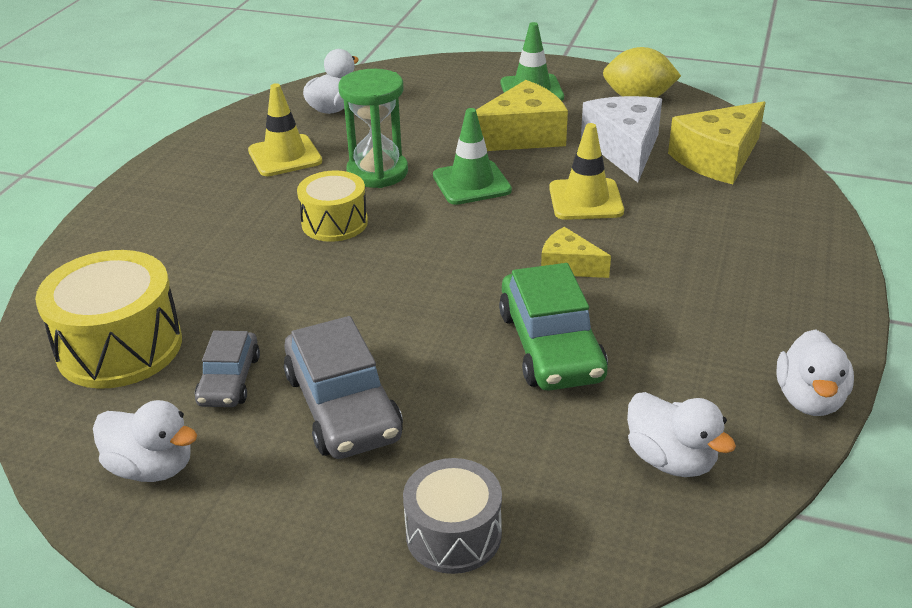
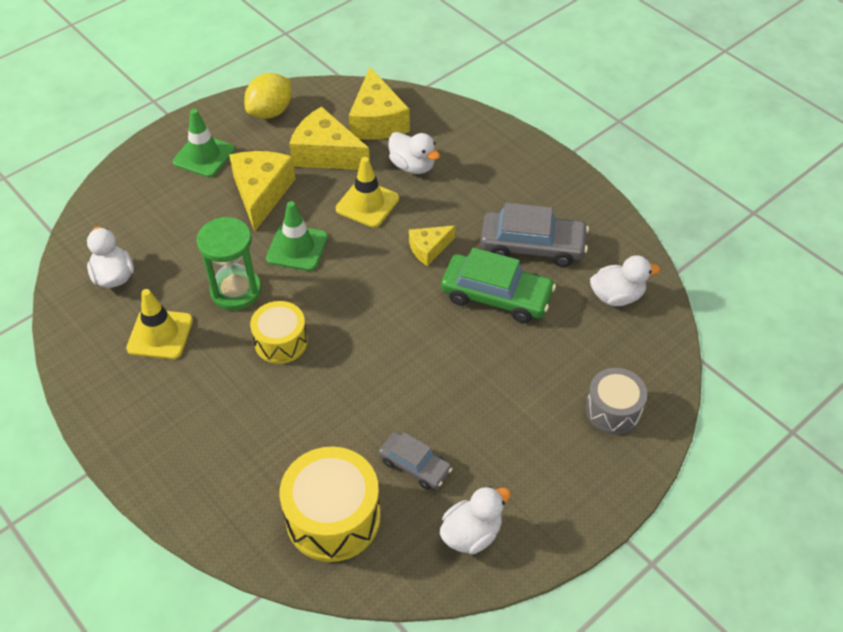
camera: 60 degrees left, 15 degrees up
(342, 406) = (481, 416): grey car -> grey car (532, 246)
(624, 149) = (326, 154): white cheese -> yellow cheese
(809, 399) = (610, 219): white duck -> white duck (412, 166)

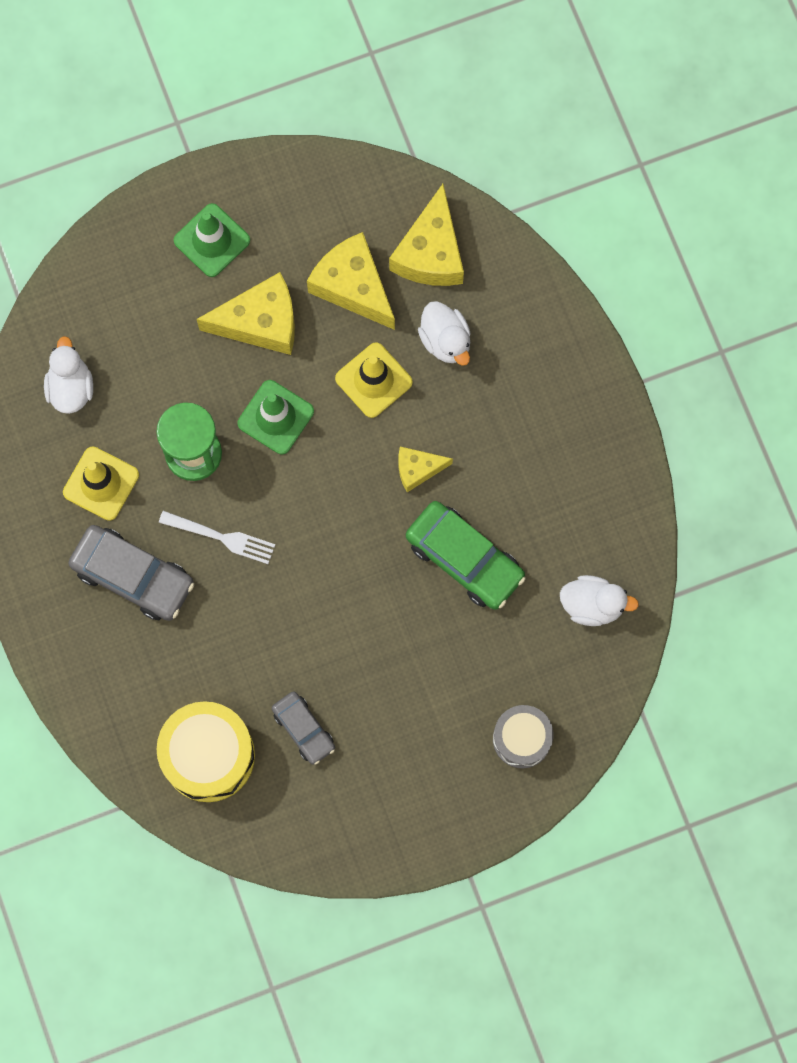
camera: 20 degrees right, 25 degrees up
(261, 193) = (260, 322): yellow cheese -> yellow cheese turned 60 degrees clockwise
(270, 112) = (309, 193): yellow lemon -> none
(281, 342) = (220, 537): yellow drum -> white fork
(471, 533) = (329, 819): white duck -> none
(532, 246) = (532, 506): grey car -> grey car (133, 576)

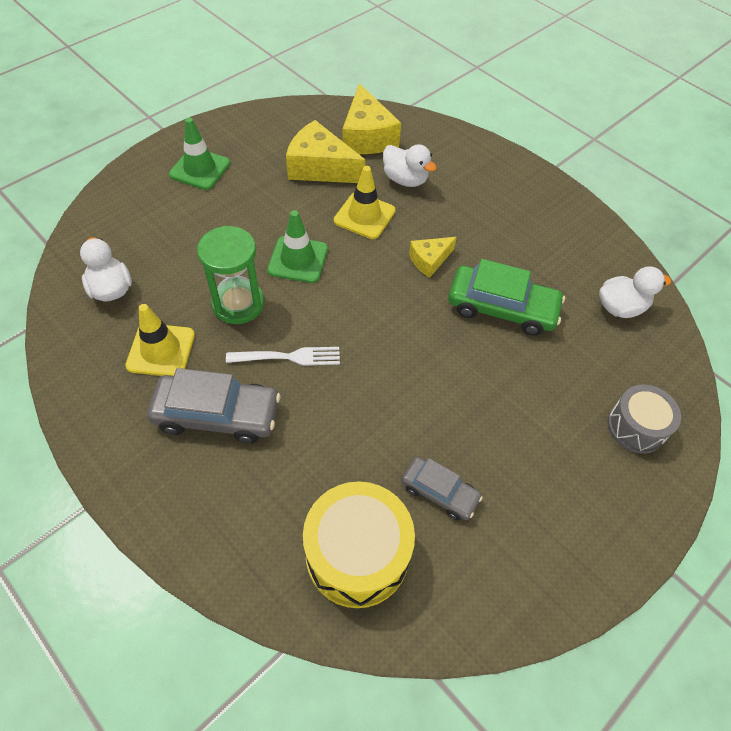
camera: 25 degrees left, 20 degrees down
(260, 322) = (259, 205): yellow cheese -> none

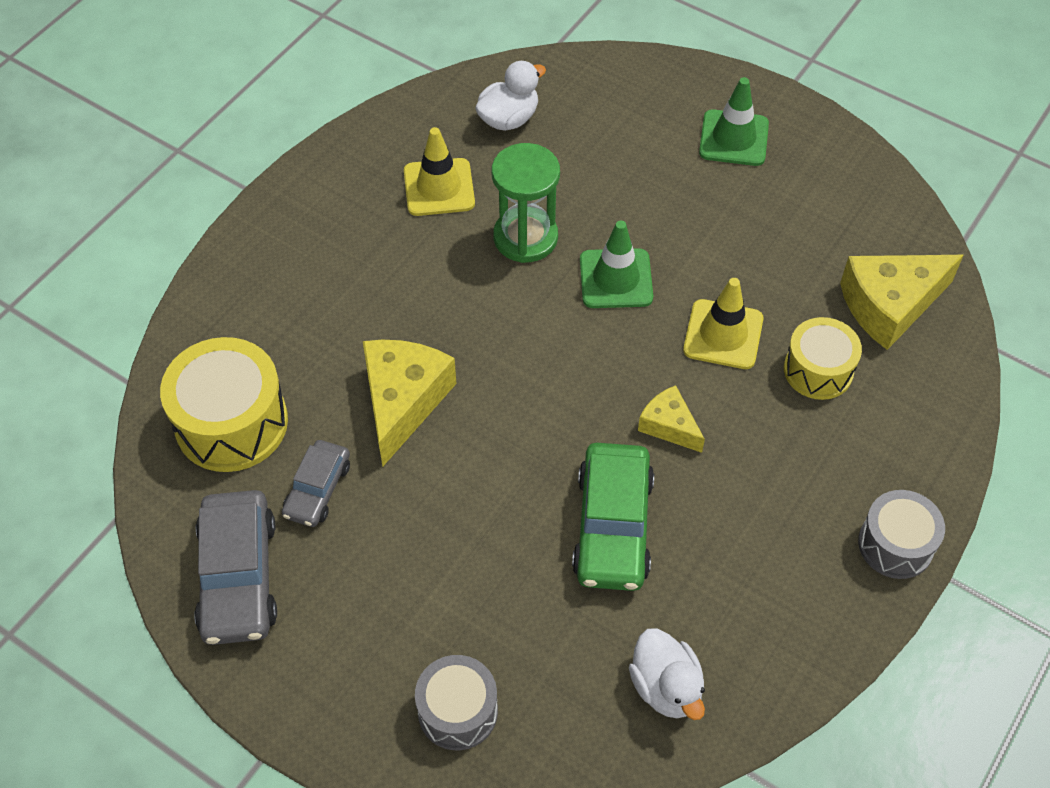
camera: 80 degrees right, 0 degrees up
(217, 415) = (369, 260): grey car -> grey car (238, 576)
(288, 357) = (462, 304): white fork -> none
(320, 167) = (796, 264): yellow cheese -> yellow cheese (403, 401)
(405, 179) = (818, 370): white duck -> yellow drum
(533, 180) = (895, 544): none -> grey drum

